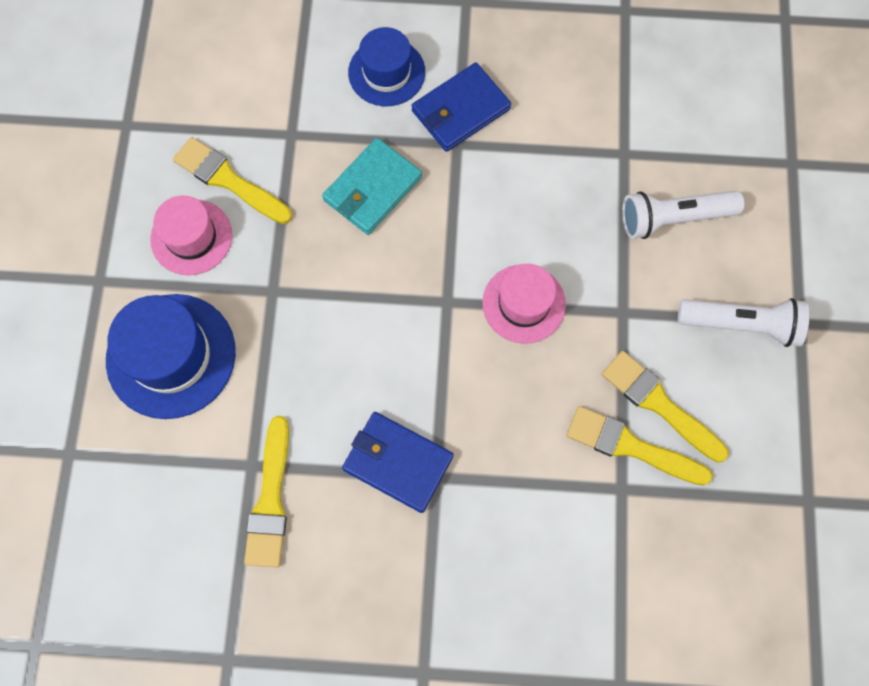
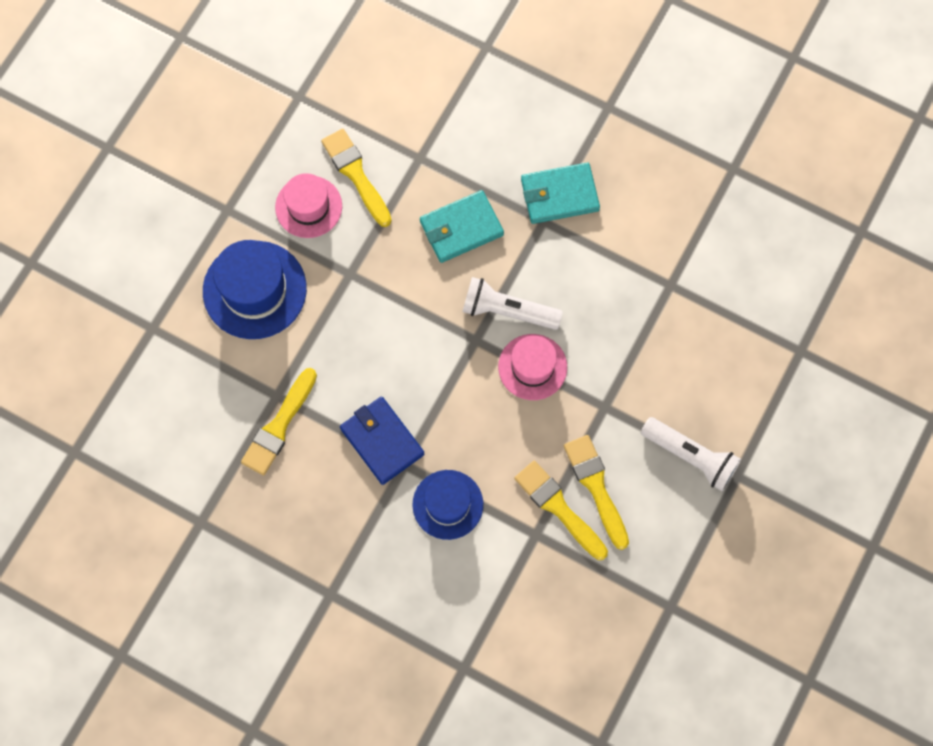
camera: 25 degrees right, 0 degrees up
(386, 72) = (516, 140): blue hat -> blue hat (447, 504)
(460, 110) = (559, 195): blue wallet -> turquoise wallet
(673, 218) = (682, 353): white flashlight -> white flashlight (507, 311)

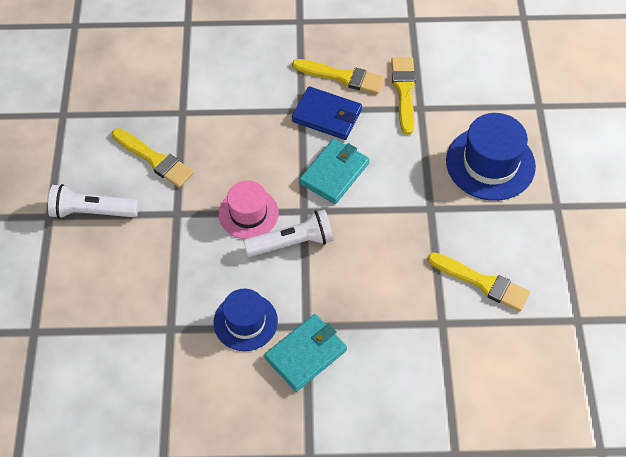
camera: 150 degrees right, 15 degrees down
(308, 207) = (499, 239): pink hat -> none
(447, 504) = (255, 101): blue hat -> blue hat (245, 322)
(461, 228) = (369, 285): turquoise wallet -> turquoise wallet (334, 173)
(558, 507) = (175, 135): yellow brush -> yellow brush (342, 77)

